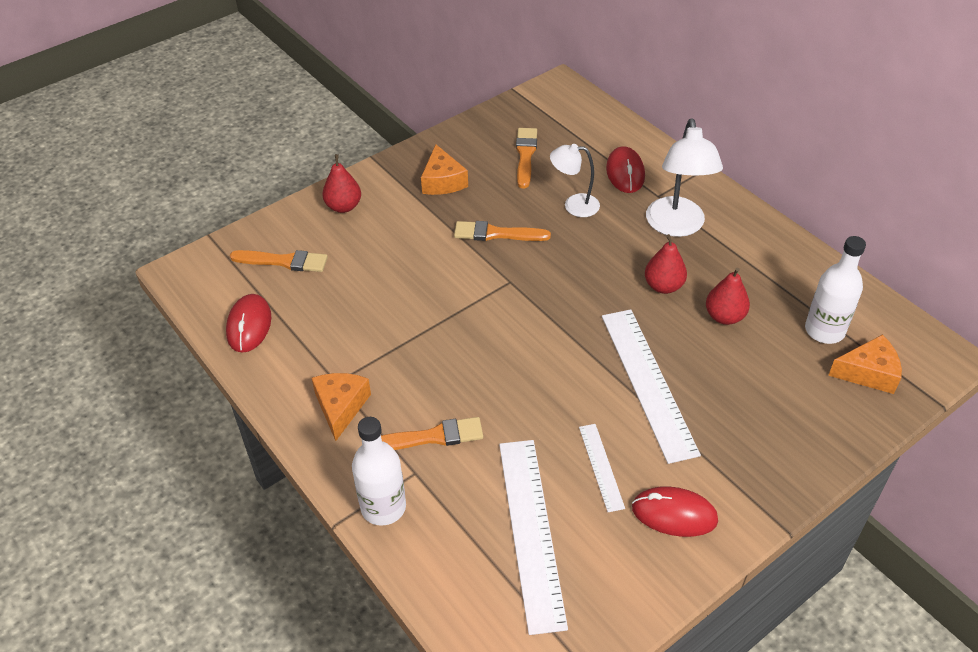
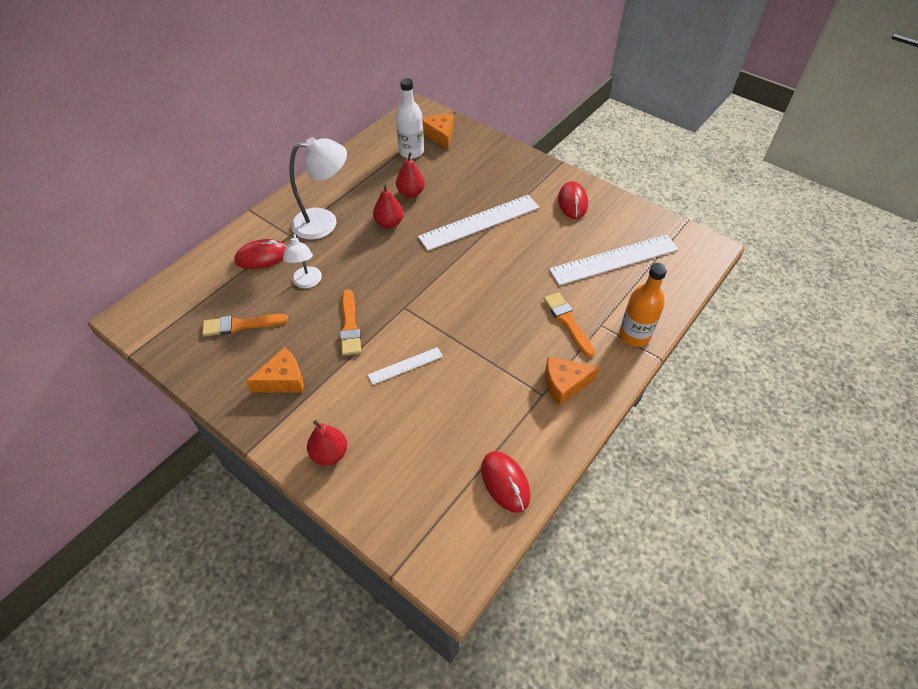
camera: 105 degrees left, 5 degrees up
(249, 325) = (505, 482): red mouse -> red mouse turned 75 degrees clockwise
(284, 261) = (417, 482): orange brush -> none
(383, 507) = (634, 335): white bottle -> orange bottle
(601, 466) = (554, 235): white ruler -> white ruler (405, 365)

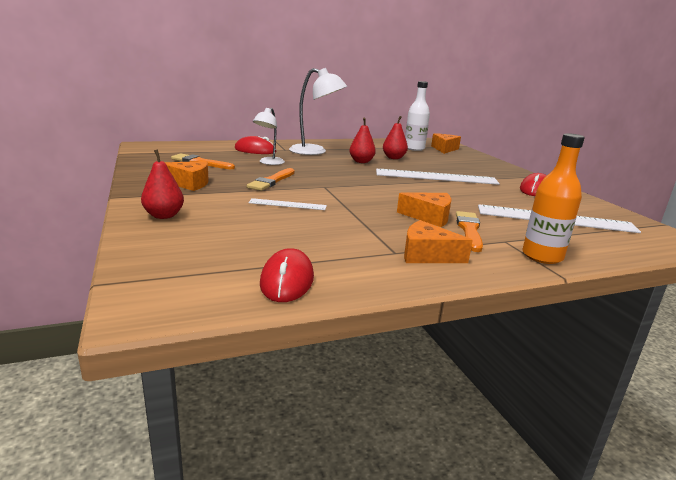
camera: 30 degrees right, 30 degrees down
(527, 316) = (429, 217): none -> orange cheese

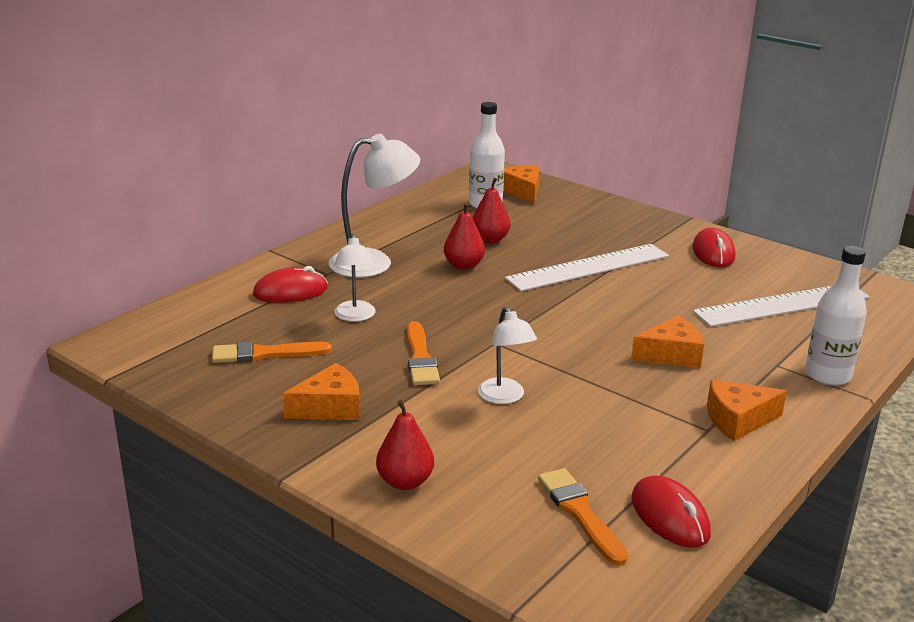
camera: 30 degrees left, 5 degrees up
(287, 204) = (505, 397): white ruler -> white lamp
(469, 230) = (729, 361): orange brush -> orange brush (580, 513)
(542, 256) = (827, 375): orange bottle -> white bottle

